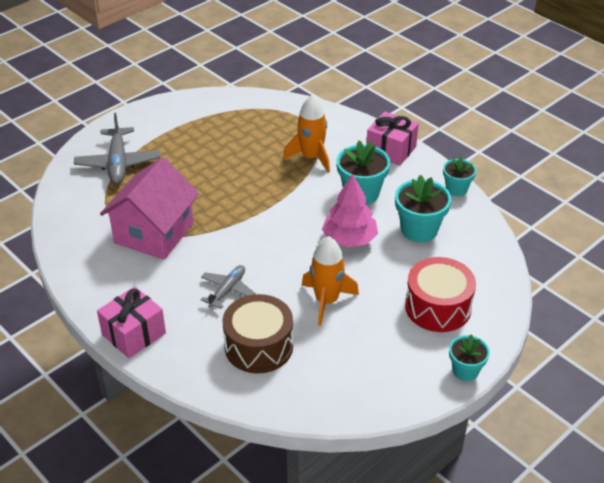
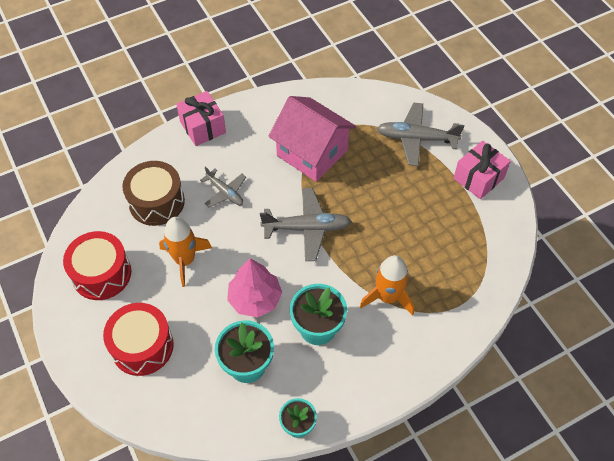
camera: 105 degrees right, 15 degrees up
(254, 219) = (307, 228): none -> grey plane
(371, 366) = (101, 274): none -> red drum
(391, 150) = (382, 379): pink gift -> pink gift (478, 178)
(465, 370) = (65, 343): turquoise flower pot -> none

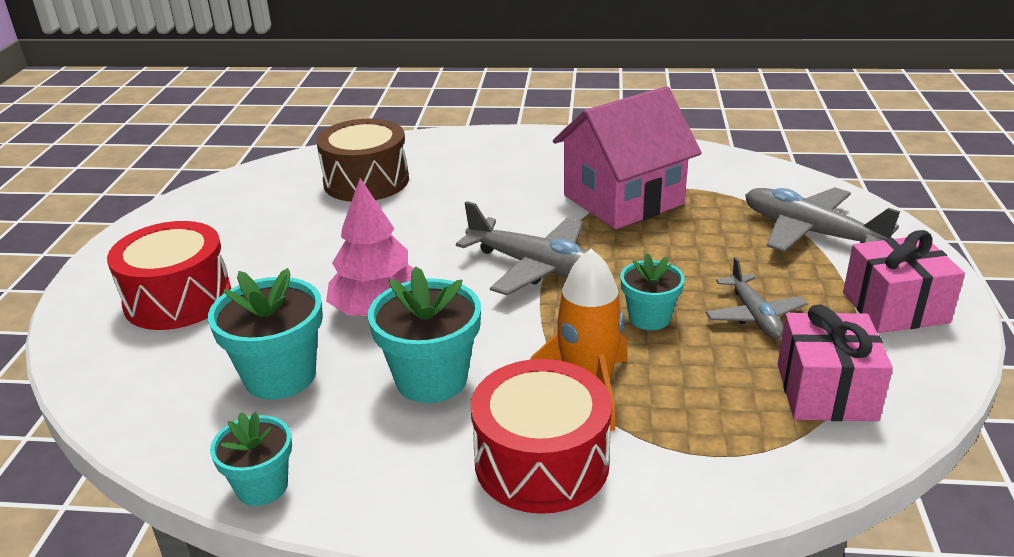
camera: 35 degrees right, 25 degrees down
(101, 274) = (224, 218): red drum -> red drum (541, 462)
(185, 260) = (334, 240): orange rocket -> none
(203, 127) = (499, 140): pink gift -> pink gift (826, 391)
(225, 192) = (460, 199): grey plane -> grey plane (754, 316)
(312, 153) = (623, 200): pink house -> pink house turned 75 degrees clockwise
(383, 238) = (649, 318): none -> turquoise flower pot

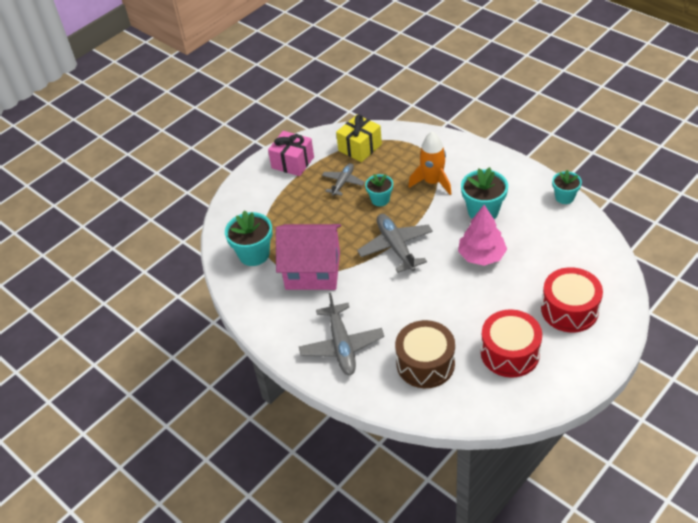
camera: 140 degrees left, 15 degrees up
(280, 376) = (539, 240): turquoise flower pot -> turquoise flower pot (254, 254)
(541, 462) = (470, 166): red drum -> red drum (510, 353)
(810, 232) = (266, 208): grey plane -> grey plane (341, 346)
(826, 391) = (360, 147): pink gift -> yellow gift

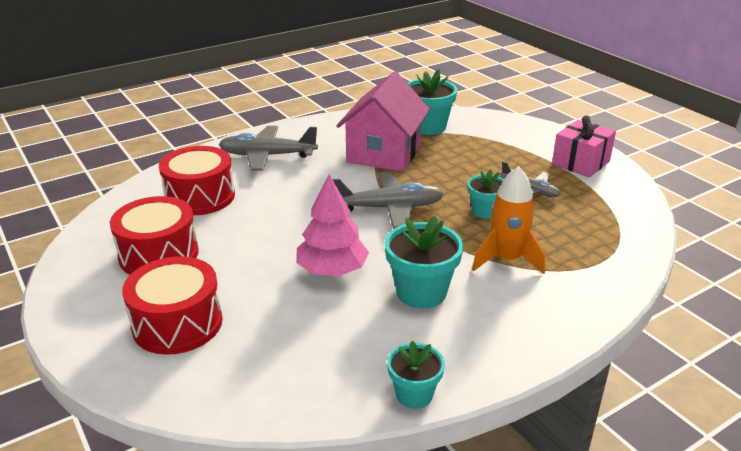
camera: 100 degrees right, 15 degrees down
(360, 147) = (604, 213): yellow gift -> none
(425, 363) = (200, 197): brown drum -> red drum

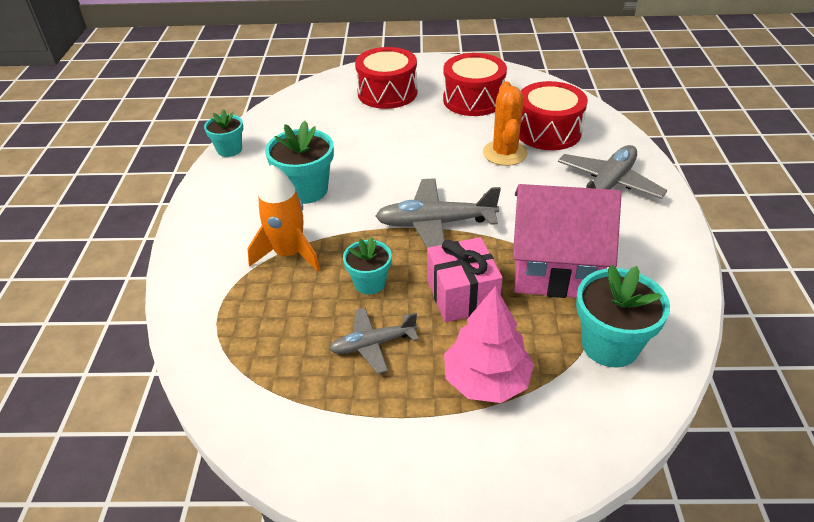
camera: 125 degrees right, 10 degrees up
(256, 207) = (505, 153): none -> orange cactus
(332, 270) = (377, 161): pink tree -> pink tree (486, 380)
(384, 153) = (555, 268): pink house -> pink house turned 45 degrees counterclockwise
(389, 208) = (435, 223): grey plane -> grey plane turned 60 degrees clockwise
(580, 163) = (387, 448): pink gift -> pink gift (462, 295)

